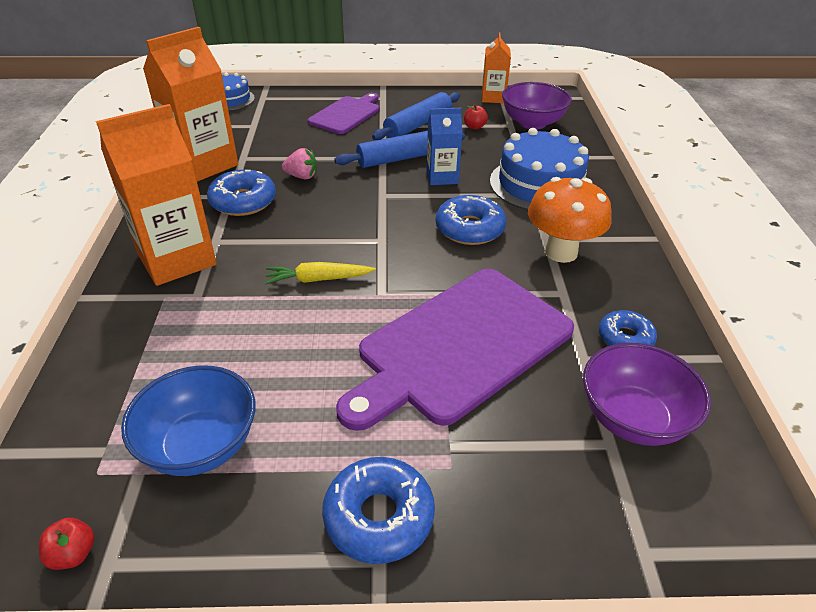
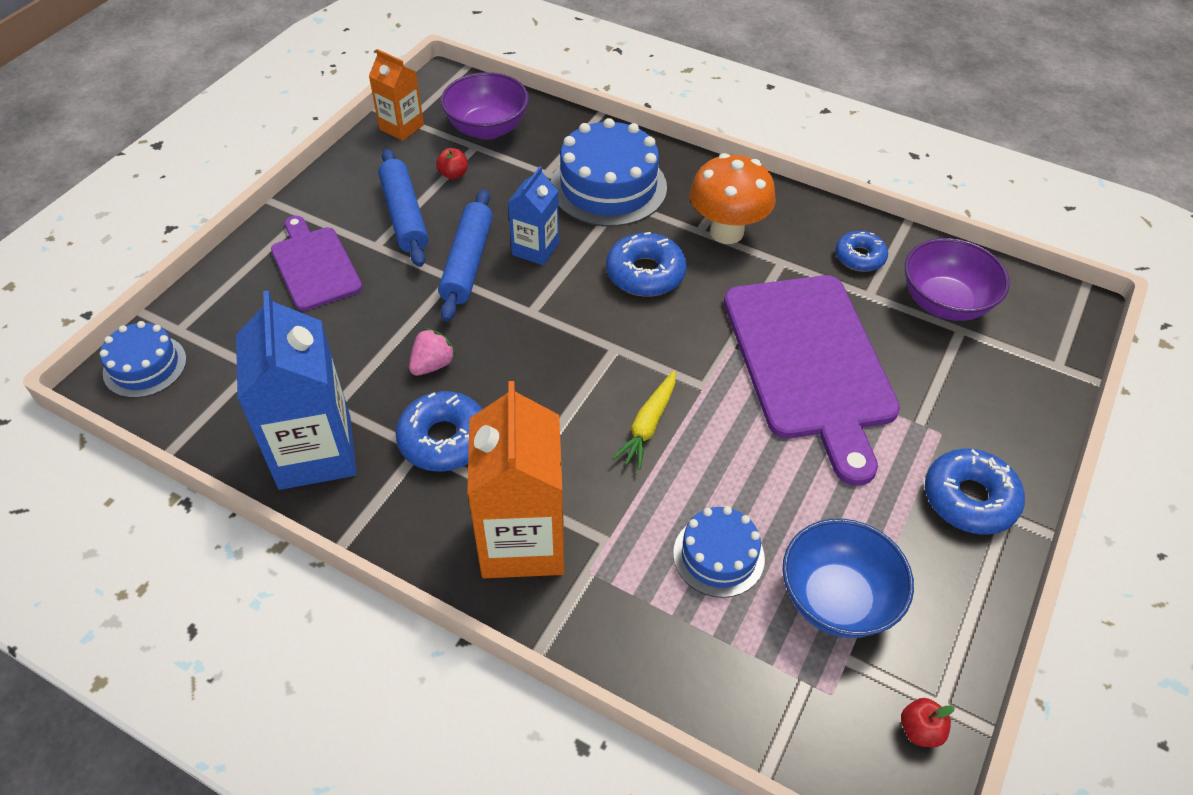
camera: 60 degrees left, 10 degrees up
(203, 164) = (315, 452): orange carton -> blue carton
(211, 357) = (718, 555): none -> blue cake

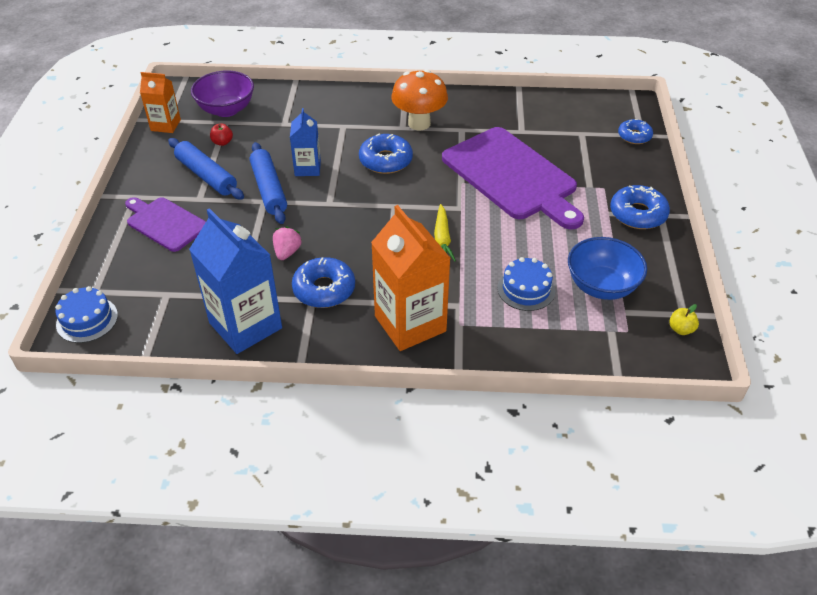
camera: 25 degrees left, 5 degrees down
(608, 186) = (329, 120): blue cake -> none
(859, 257) = (504, 113): blue donut -> blue donut (634, 136)
(920, 730) = (681, 329): red apple -> yellow apple
(944, 303) = (565, 123): purple bowl -> none

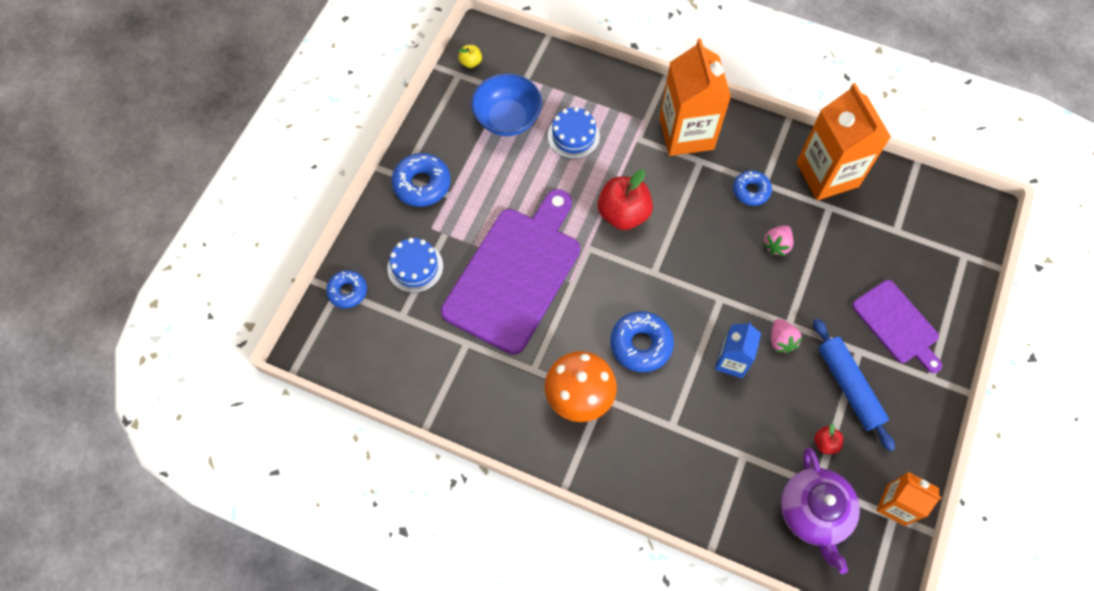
camera: 160 degrees left, 20 degrees up
(87, 320) = (968, 223): blue cake -> blue cake (415, 267)
(226, 109) = (814, 512): purple bowl -> purple teapot
(245, 325) = (827, 174): blue carton -> orange carton
(269, 189) = (781, 340): blue rolling pin -> pink strawberry
(324, 289) = (751, 191): blue donut -> blue donut, size x0.66
(442, 239) = (623, 214): yellow carrot -> red apple
(512, 176) = (515, 274): purple cutting board -> purple cutting board turned 45 degrees clockwise

